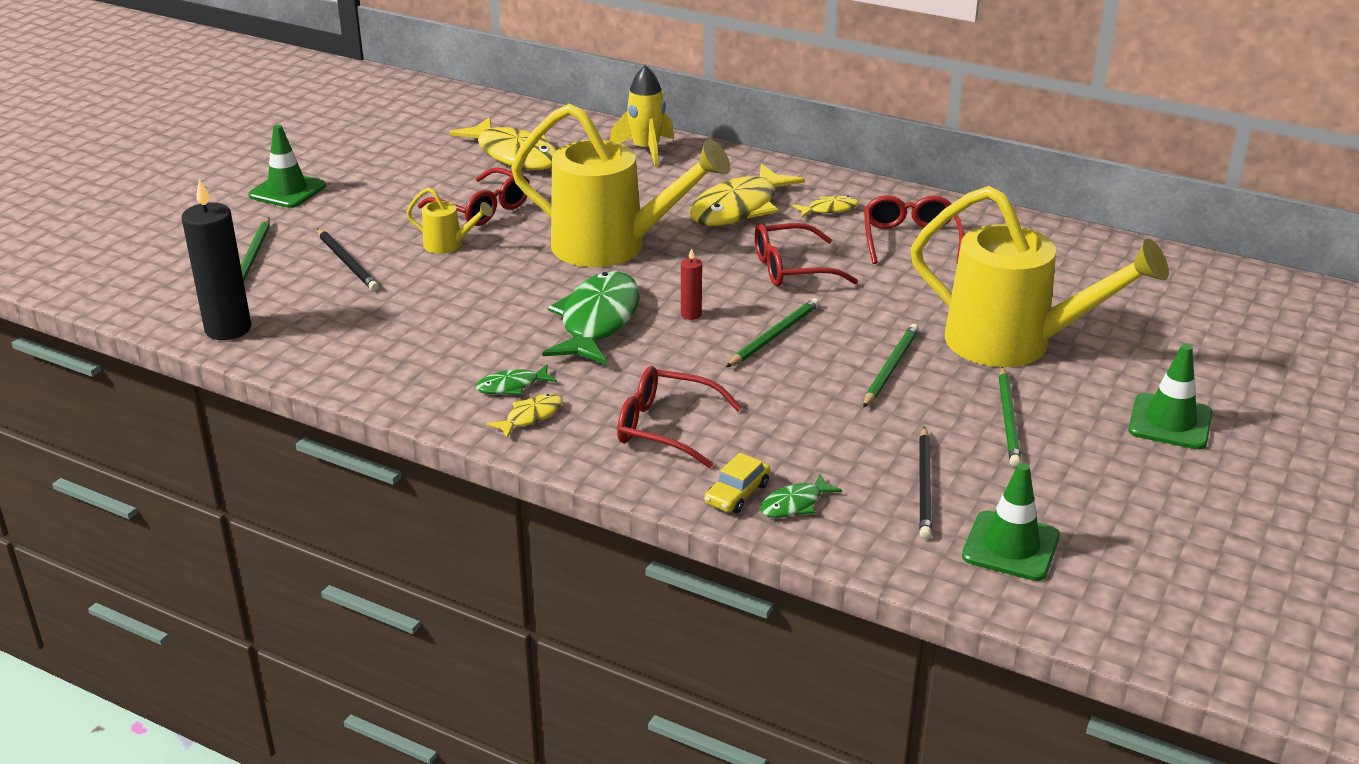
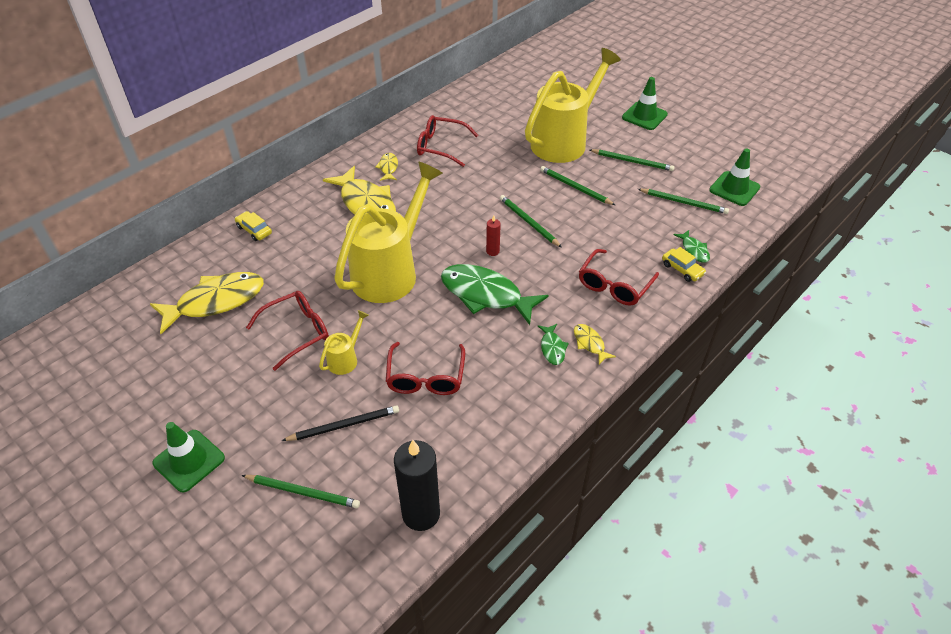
camera: 75 degrees left, 15 degrees up
(646, 150) = (254, 230): yellow rocket -> yellow car
(792, 268) = (454, 199): red glasses -> red glasses (426, 377)
(924, 486) = (684, 202): black pencil -> green pencil

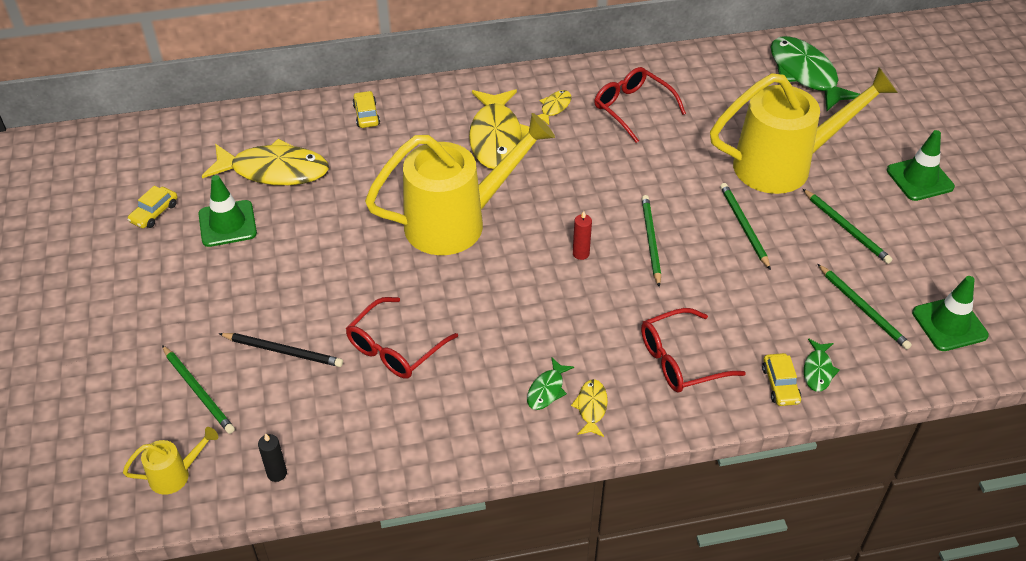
camera: 35 degrees right, 0 degrees up
(139, 381) = (154, 213): none -> yellow car
(189, 461) = (135, 308): green traffic cone -> green traffic cone (227, 224)
(297, 332) = (318, 238): red glasses -> none
(345, 359) = (338, 288): yellow watering can -> yellow watering can (175, 475)
(421, 514) = (277, 473): black candle -> black candle, size x0.46
(485, 295) = (530, 296): green fish -> green fish (805, 74)

